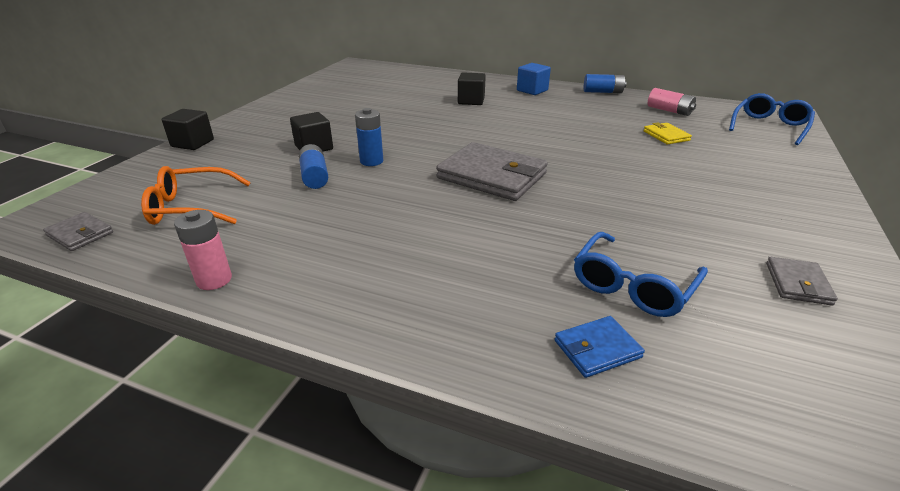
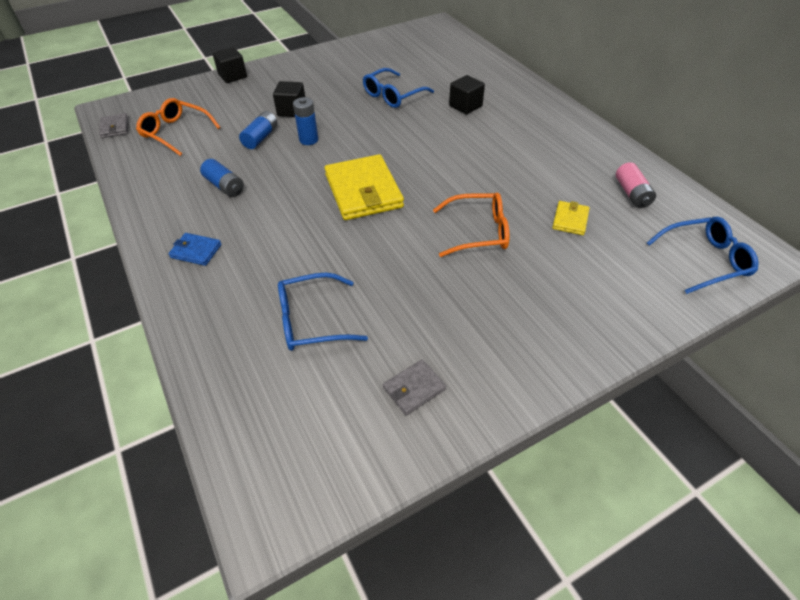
camera: 40 degrees right, 15 degrees up
(214, 280) = (132, 190): pink battery -> none
(398, 111) = (393, 95): none -> blue glasses
(491, 176) = (363, 191): grey wallet -> yellow wallet
(532, 90) = (539, 114): blue cube -> none
(597, 349) = (232, 340): blue wallet -> blue wallet (196, 251)
(603, 92) = (606, 142): blue battery -> blue battery (224, 186)
(627, 165) = (478, 232): none -> orange glasses

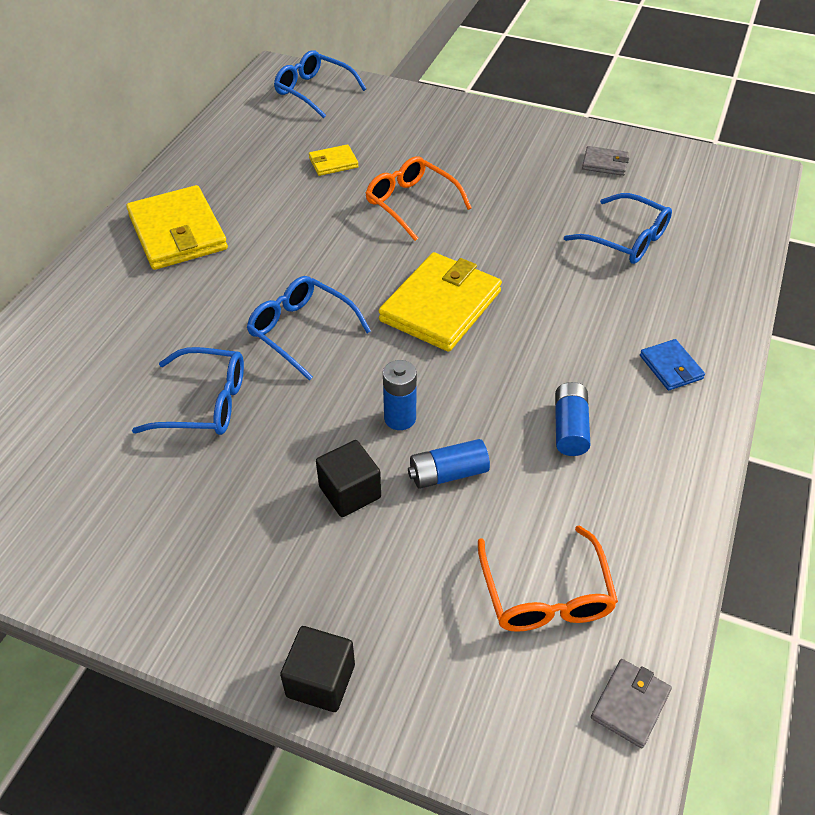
camera: 130 degrees left, 0 degrees up
(406, 137) = (301, 331): none -> blue glasses
(465, 106) = (174, 317): black cube -> none
(544, 129) = (177, 232): none -> yellow wallet
(632, 194) = (254, 143): pink battery -> none

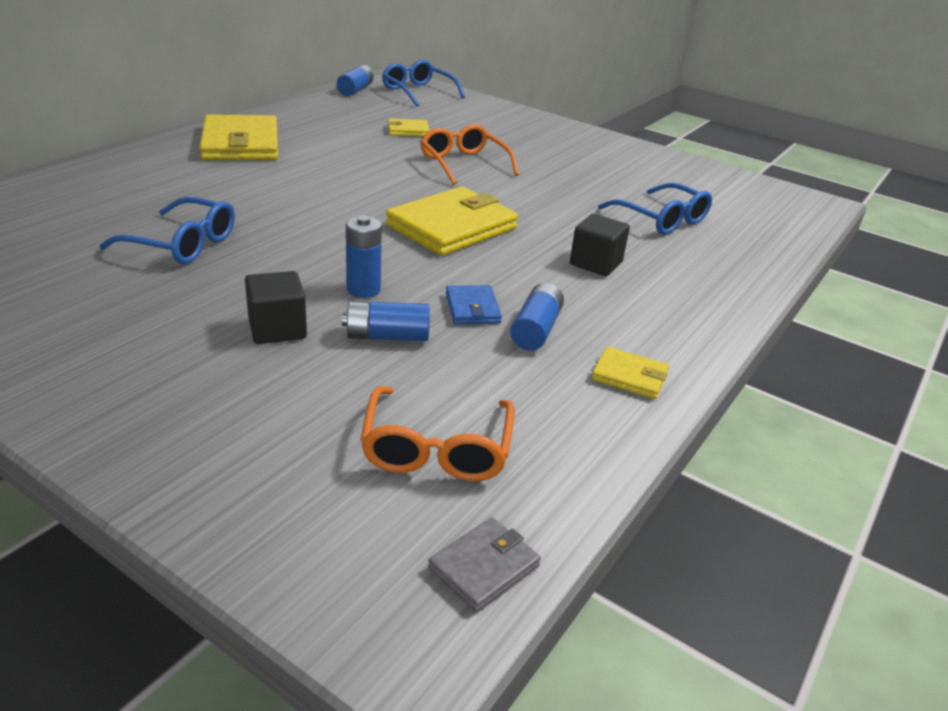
camera: 10 degrees right, 15 degrees down
(248, 105) = (355, 90): none -> blue battery
(301, 331) = (308, 218): blue glasses -> none
(320, 680) = (141, 462): black cube -> black cube (596, 263)
(605, 163) = (663, 172): grey wallet -> none
(667, 463) = (629, 376): none -> yellow wallet
(670, 367) = (667, 309): blue wallet -> blue wallet (472, 308)

